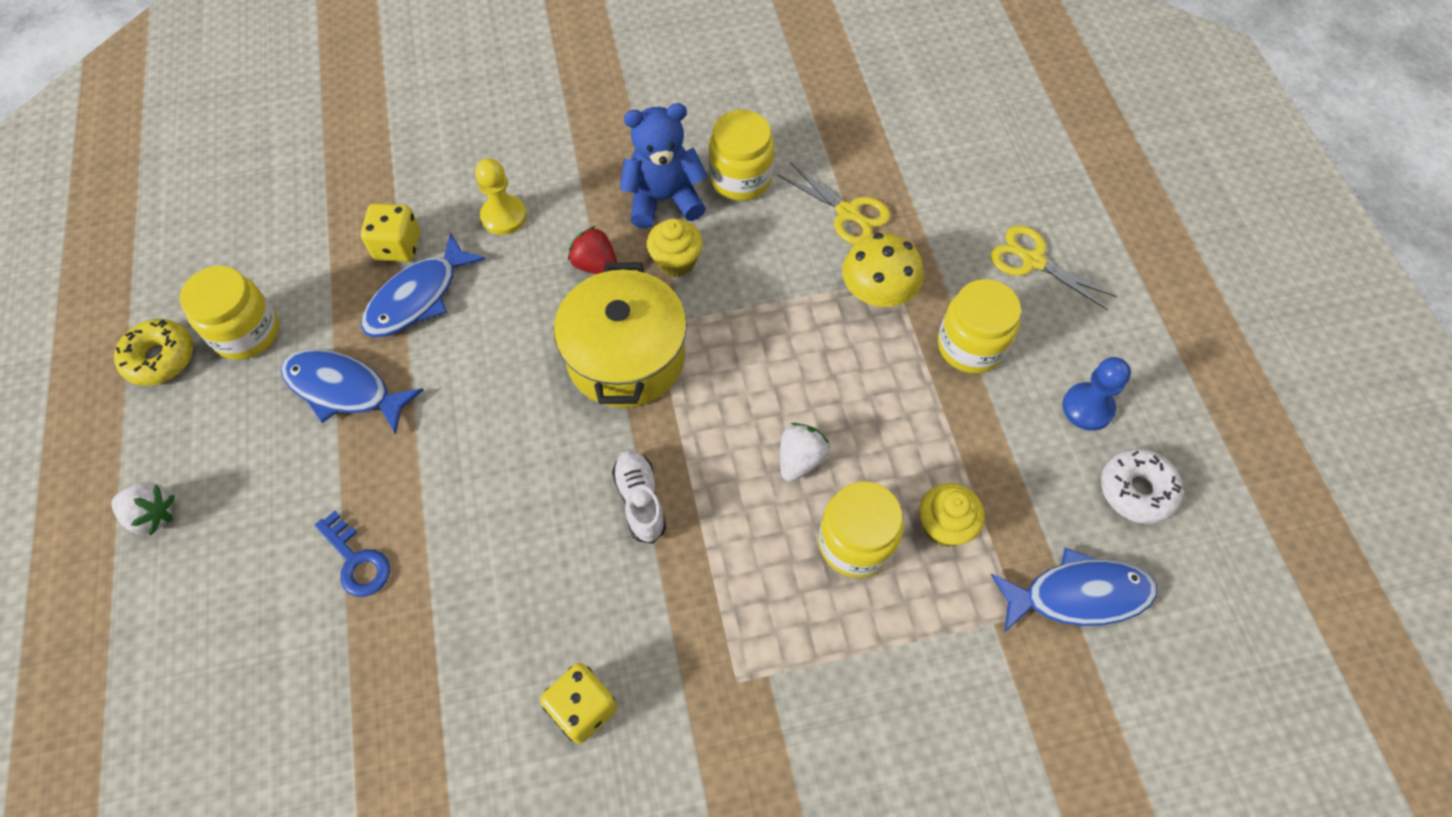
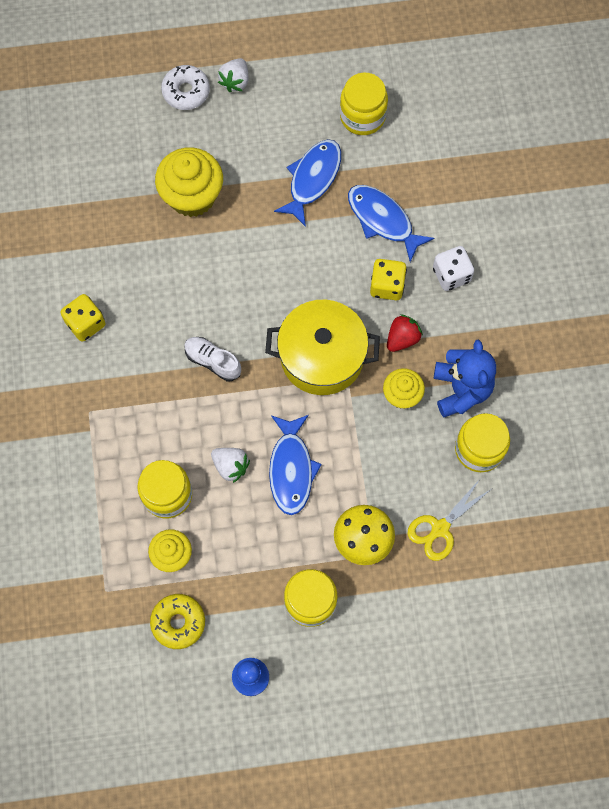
camera: 95 degrees right, 10 degrees up
(160, 358) = (347, 68): yellow donut -> yellow donut (178, 622)
(357, 561) = (192, 196): blue key -> yellow cupcake
(398, 246) = (428, 204): yellow dice -> yellow dice (387, 286)
(504, 216) = (451, 275): yellow pawn -> white dice
(640, 500) = (213, 361): white shoe -> white shoe turned 135 degrees counterclockwise
(1032, 260) = (384, 666): yellow scissors -> none
(1078, 595) = (114, 634): blue fish -> blue fish (291, 469)
(1136, 490) = (182, 695): white donut -> white donut (186, 91)

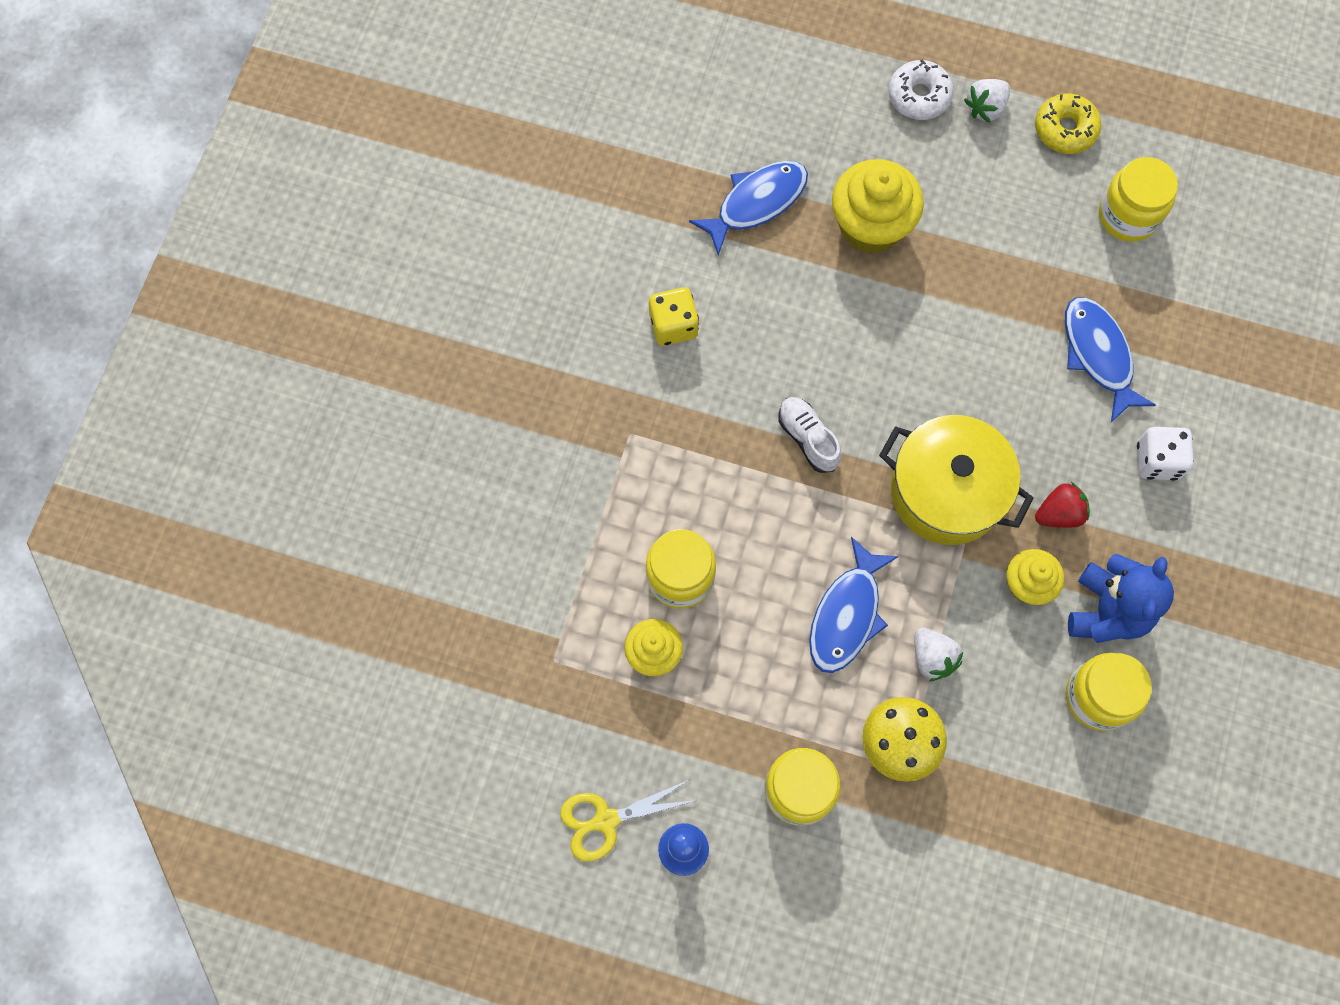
camera: 25 degrees right, 0 degrees up
(178, 622) = (625, 740): yellow donut -> yellow donut (1065, 129)
(230, 466) = (773, 577): white strawberry -> white strawberry (932, 658)
(312, 179) = (1030, 267): blue fish -> blue fish (756, 203)
(387, 286) = (1068, 439): yellow dice -> none
(439, 528) = (1003, 774): yellow scissors -> yellow scissors (605, 820)

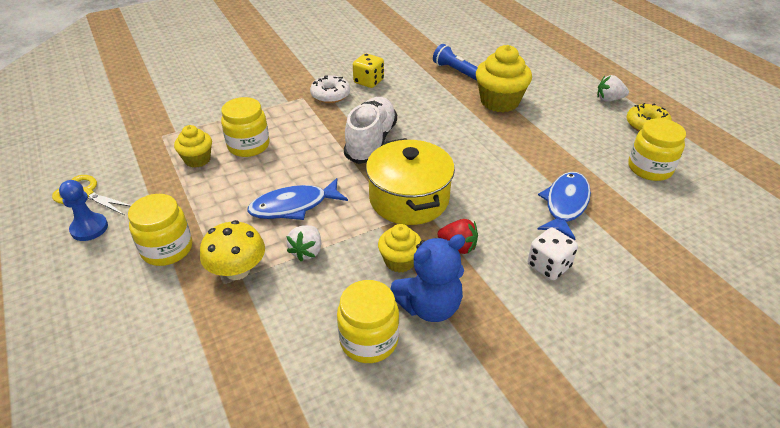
camera: 45 degrees right, 30 degrees down
(756, 203) = (456, 71): blue fish -> blue flashlight
(808, 438) = (371, 141): white shoe -> white shoe, size x1.76
(919, 96) = (578, 81): white donut -> white donut (330, 95)

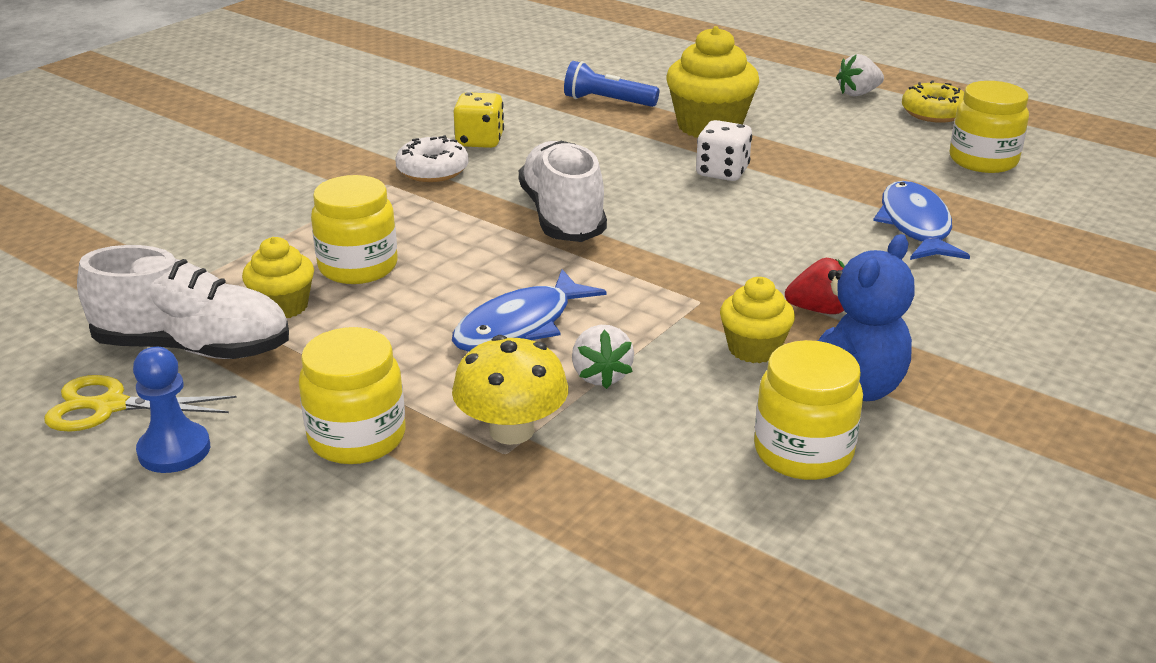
camera: 25 degrees left, 10 degrees down
(142, 172) = (193, 348): none -> white shoe
(409, 199) = (693, 272): yellow pot -> none
(548, 266) = (960, 299): white dice -> white dice (722, 172)

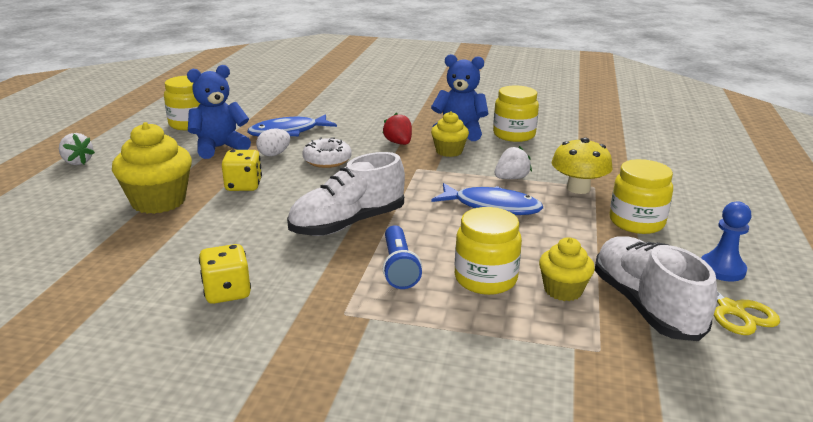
camera: 115 degrees left, 5 degrees down
(432, 170) = (304, 298): white donut -> white donut (327, 160)
(607, 101) = (109, 251): blue flashlight -> blue flashlight (399, 267)
(722, 172) = (243, 186): white dice -> yellow dice
(822, 203) = (274, 154): none -> white egg
(868, 171) = (219, 148): none -> blue teddy bear
(934, 113) = (113, 139): yellow donut -> none

